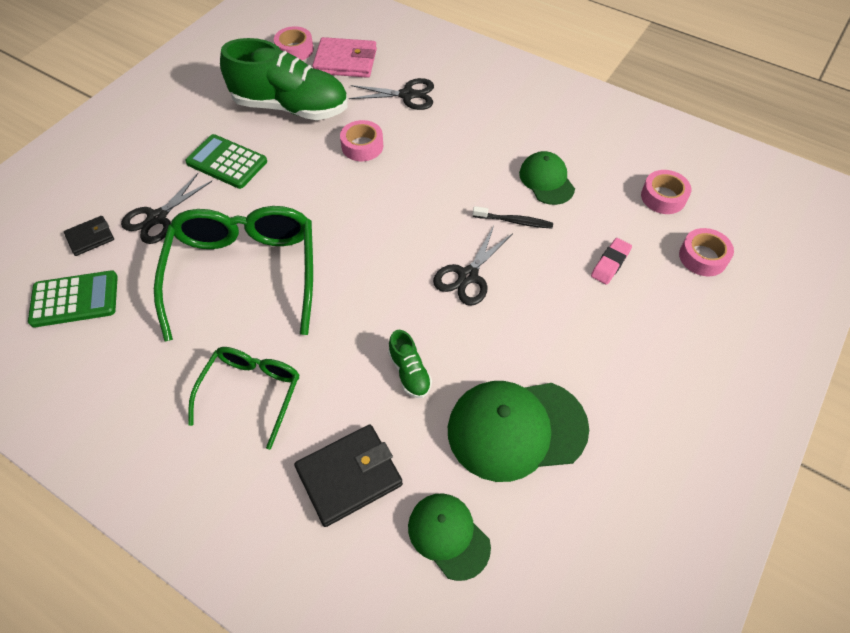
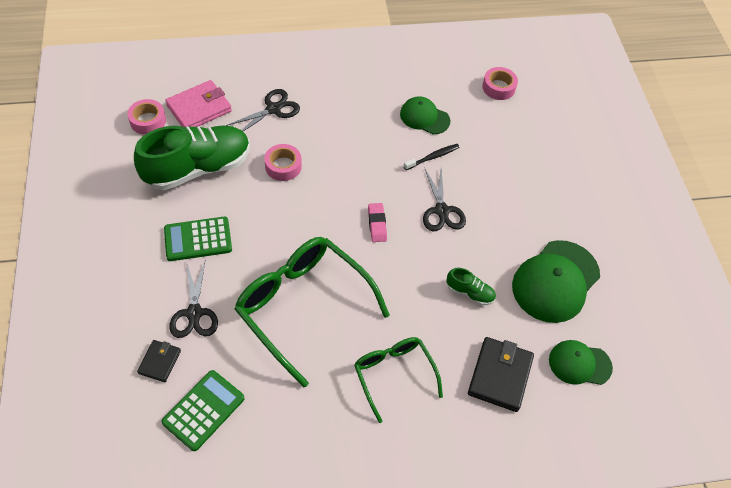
camera: 45 degrees left, 0 degrees up
(610, 263) = (510, 149): pink eraser -> pink eraser (377, 224)
(703, 257) = (552, 113): pink tape -> none

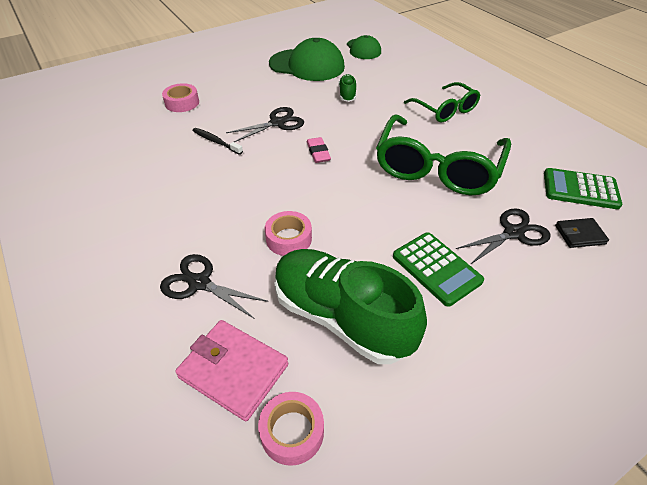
camera: 110 degrees left, 10 degrees down
(377, 224) = (318, 152): pink eraser -> pink eraser turned 75 degrees counterclockwise
(393, 374) = (445, 110): green glasses -> green glasses turned 75 degrees counterclockwise
(424, 117) = (162, 159): green cap -> none
(498, 87) = (100, 125): pink tape -> pink tape (182, 103)
(500, 375) = (400, 72): black wallet -> none

